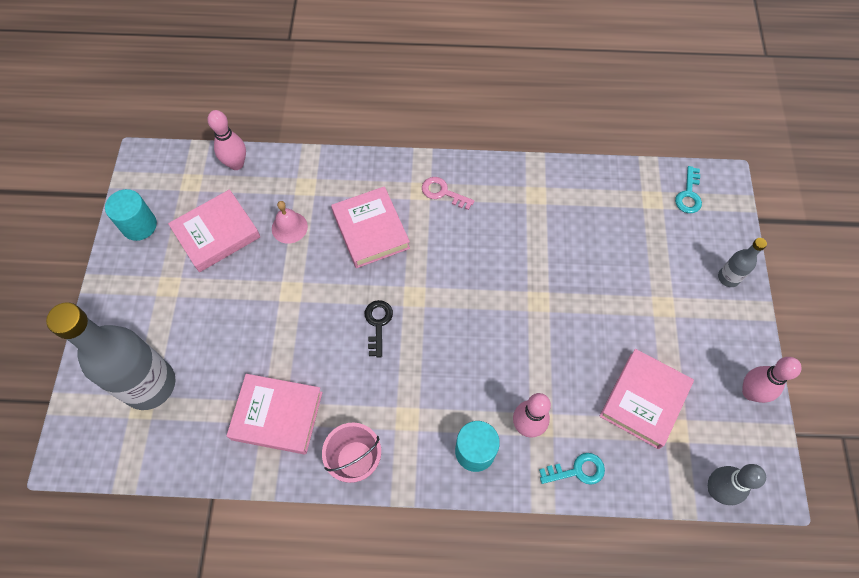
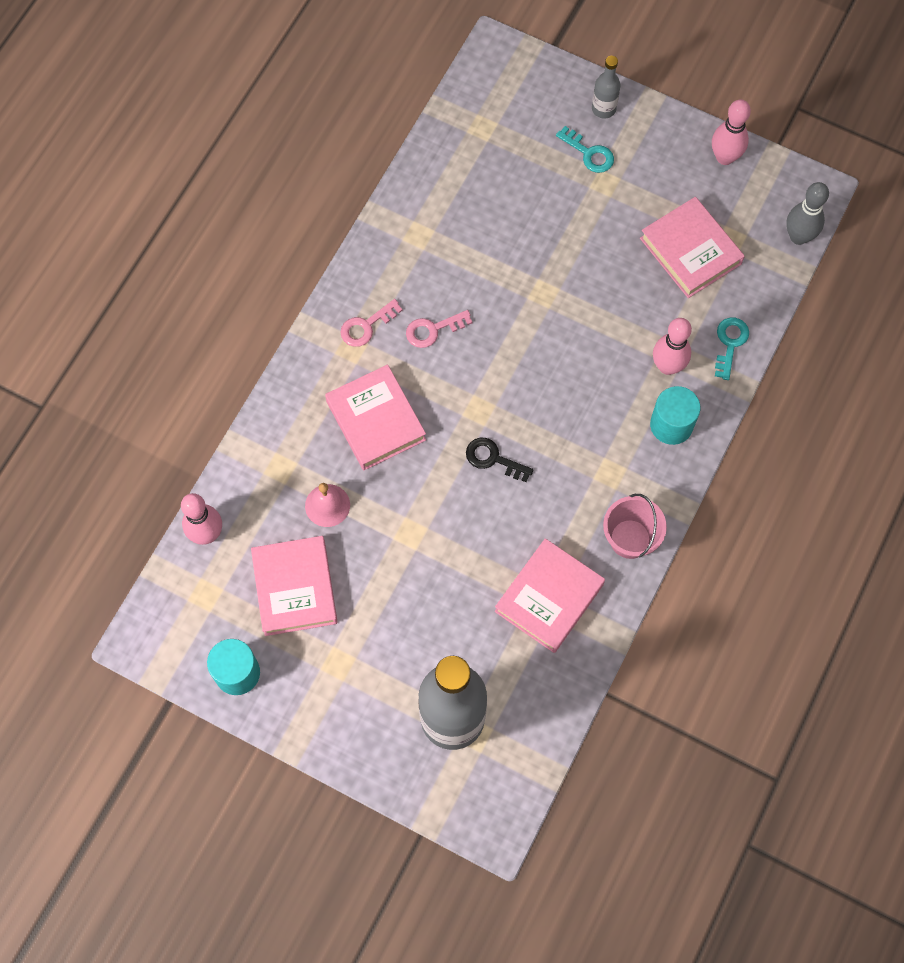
camera: 65 degrees left, 5 degrees up
(371, 230) = (376, 420): pink book -> pink book turned 60 degrees clockwise
(464, 237) = (433, 330): none -> pink key
(689, 194) = (494, 91): turquoise key -> turquoise key (589, 153)

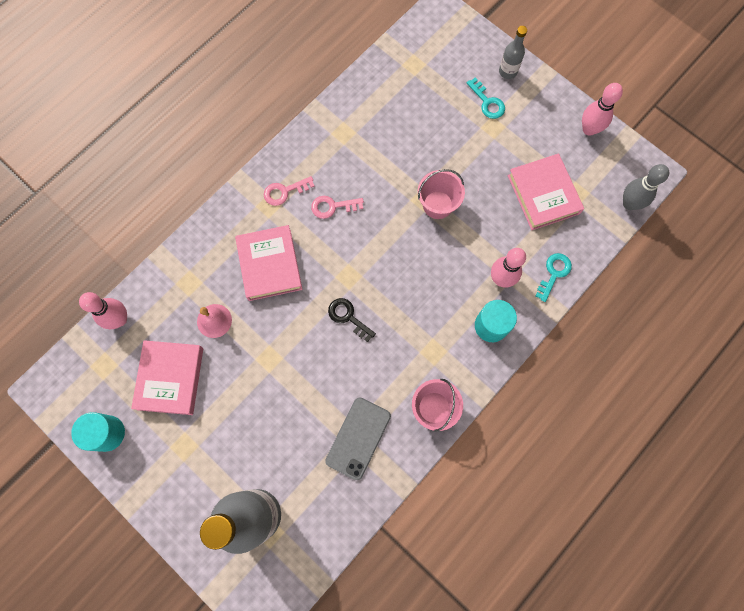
camera: 15 degrees right, 5 degrees up
(549, 598) = (358, 438): pink book -> grey phone
(564, 295) = (437, 205): none -> pink bucket

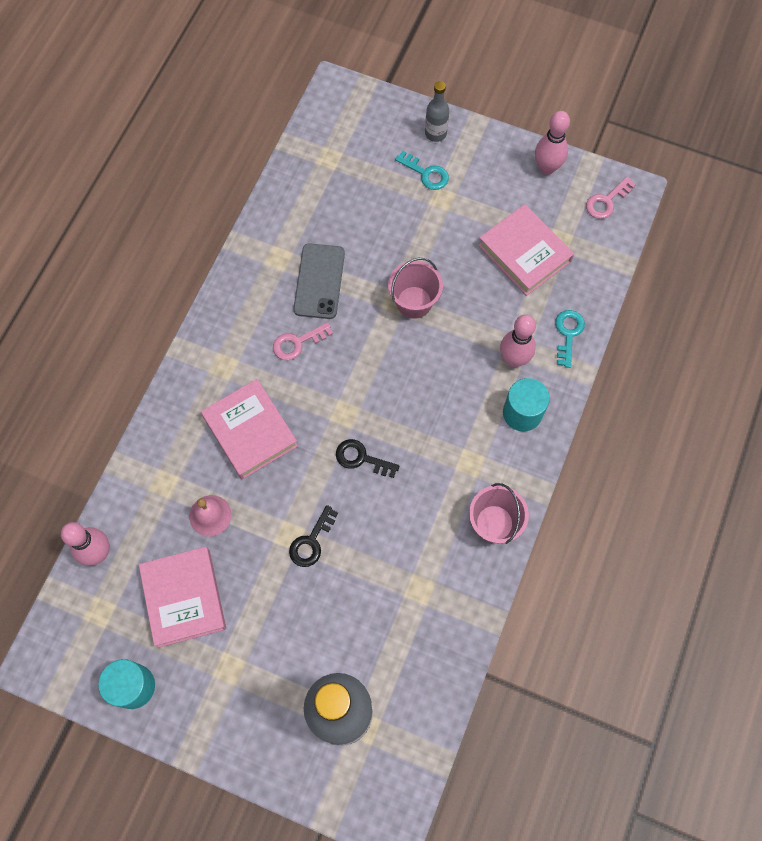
camera: 20 degrees left, 5 degrees down
(284, 191) = (236, 344): pink key -> pink key (606, 201)
(284, 369) = (311, 541): none -> black key
(358, 438) = (423, 586): grey phone -> grey phone (319, 281)
(629, 203) = (619, 233): grey bowling pin -> none

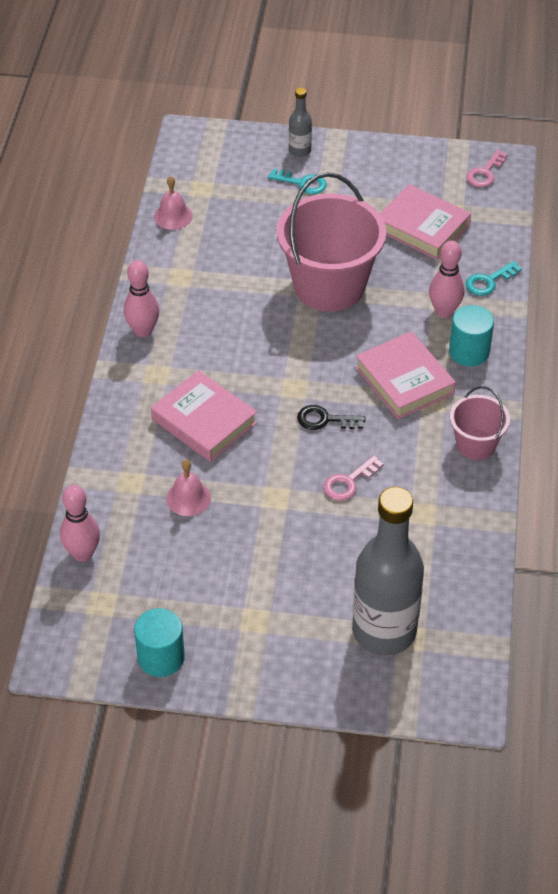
camera: 15 degrees left, 20 degrees down
(184, 598) = (186, 572): pink book -> pink book (404, 380)
(293, 184) = (173, 216): none -> pink bell
(297, 343) = (225, 340): pink key -> pink key (349, 482)
(311, 541) = (300, 497): black key -> none
(319, 281) = (228, 287): grey phone -> none
(414, 302) = (329, 286): pink bucket -> pink bucket, size x1.95
(547, 168) = (418, 158): pink bowling pin -> pink bowling pin (143, 331)
(568, 334) = (489, 281): turquoise key -> turquoise key turned 120 degrees counterclockwise

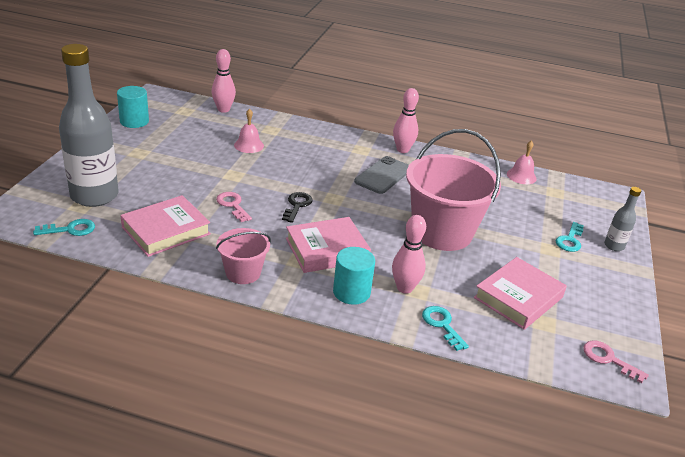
camera: 95 degrees right, 15 degrees down
(204, 421) = (313, 159): pink book -> pink book (166, 231)
(220, 345) = (383, 175): none -> grey phone
(465, 628) = (70, 229): none -> turquoise key

